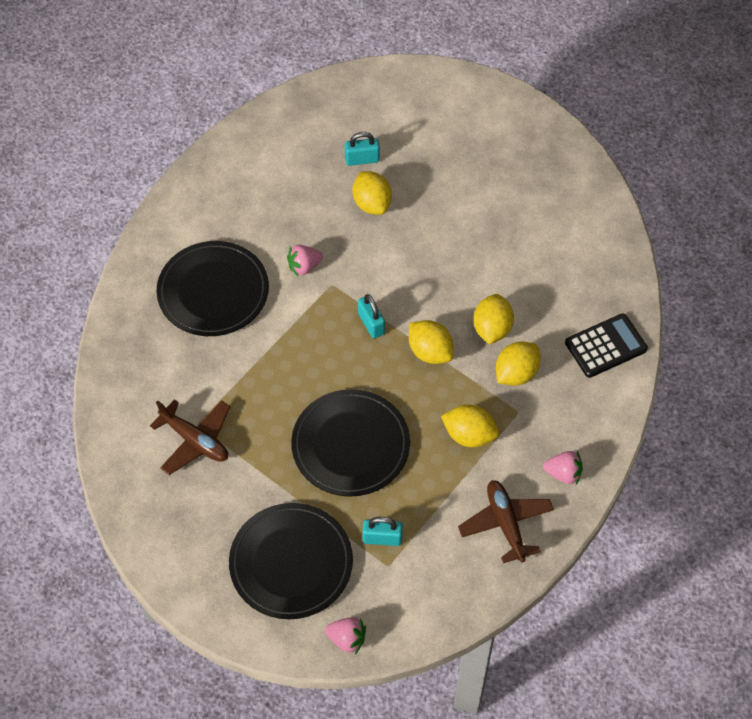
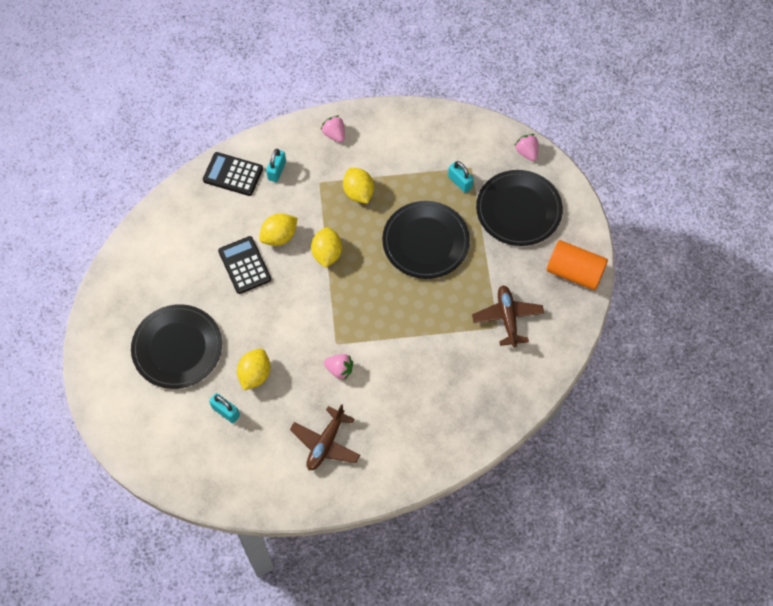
camera: 135 degrees left, 5 degrees up
(169, 545) = (574, 272): none -> orange cylinder
(213, 291) = (409, 403): black plate -> black plate (177, 348)
(371, 323) = (340, 299): turquoise padlock -> turquoise padlock (277, 171)
(490, 278) = (244, 265): none -> black calculator
(505, 523) = (391, 137): brown plane -> brown plane (325, 443)
(516, 373) = (296, 202): yellow lemon -> none

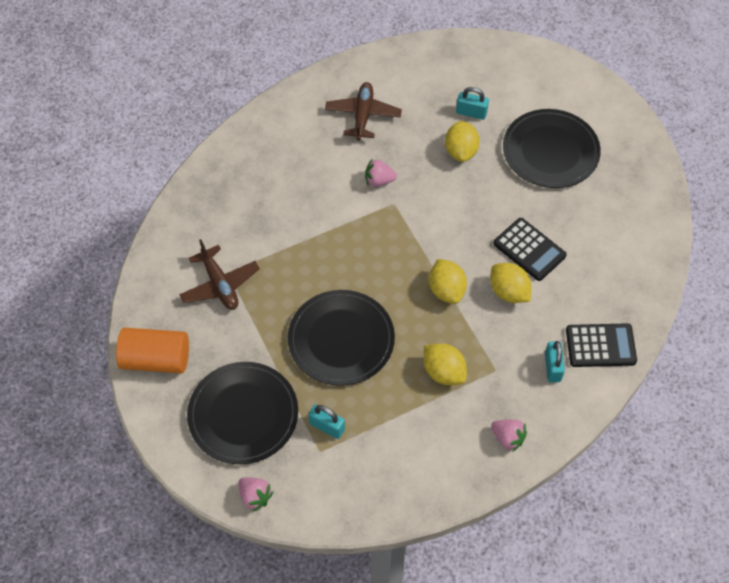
camera: 160 degrees right, 5 degrees down
(279, 236) = (508, 292): yellow lemon -> yellow lemon turned 75 degrees counterclockwise

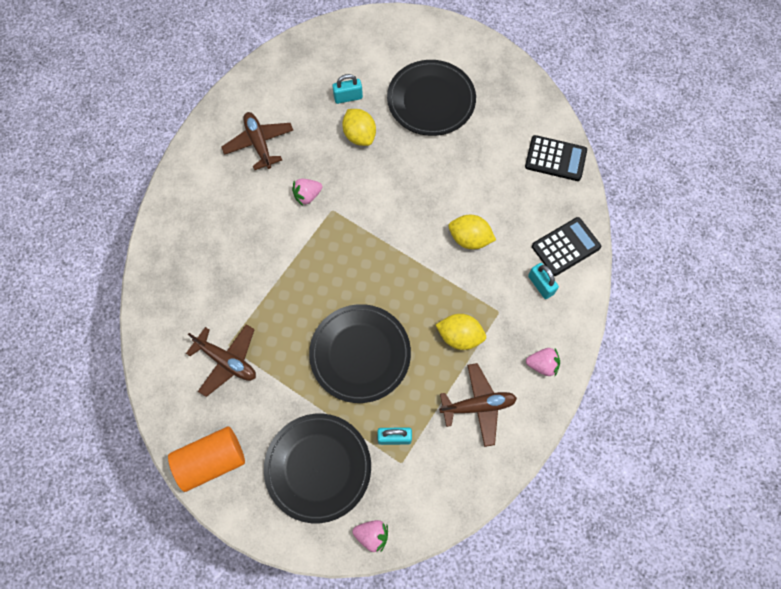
camera: 30 degrees left, 10 degrees up
(422, 441) = (478, 406): none -> brown plane
(446, 290) = (420, 264): yellow lemon -> none
(529, 250) = (464, 194): black calculator -> black calculator (555, 159)

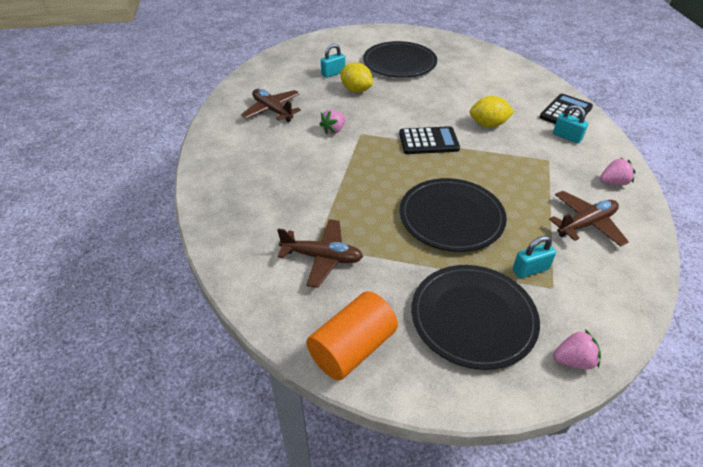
camera: 20 degrees left, 25 degrees down
(459, 336) = (530, 183): yellow lemon -> none
(555, 159) = (516, 72): black calculator -> black calculator (428, 141)

